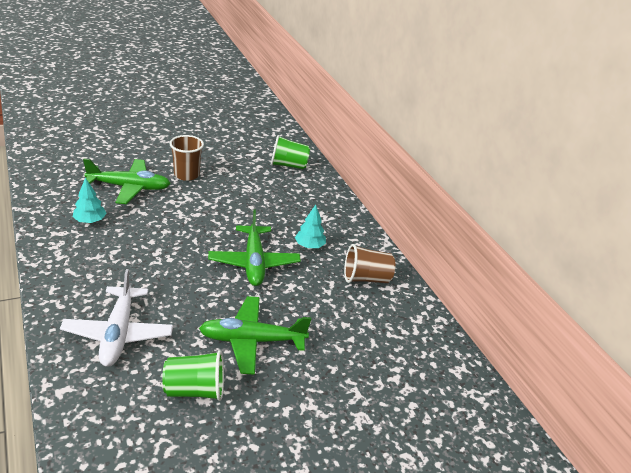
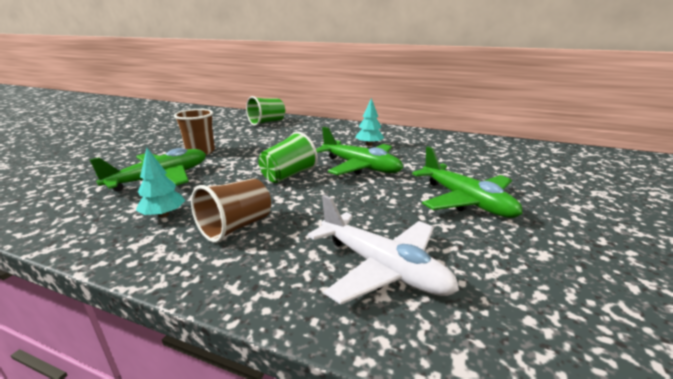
camera: 40 degrees left, 10 degrees down
(195, 390) = (523, 254): green cup -> green cup (288, 175)
(251, 341) = (466, 201): green plane -> green plane turned 75 degrees counterclockwise
(366, 278) = (430, 142): brown cup -> brown cup (236, 227)

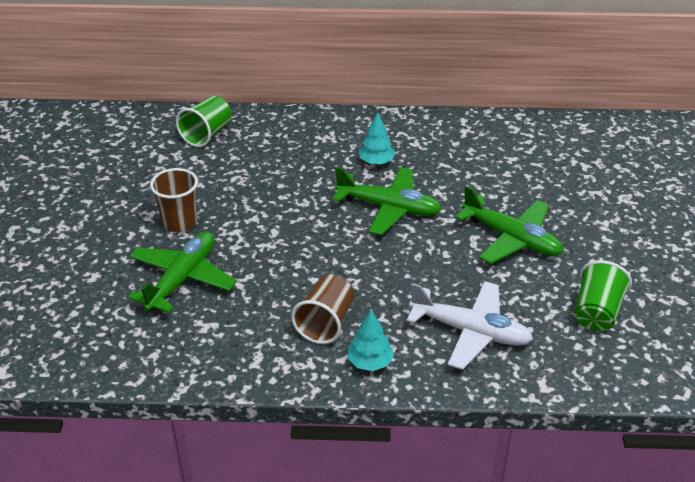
camera: 20 degrees left, 15 degrees up
(163, 215) = (244, 326): turquoise tree -> turquoise tree (370, 362)
(288, 175) = (321, 241): green cup -> green cup (596, 313)

